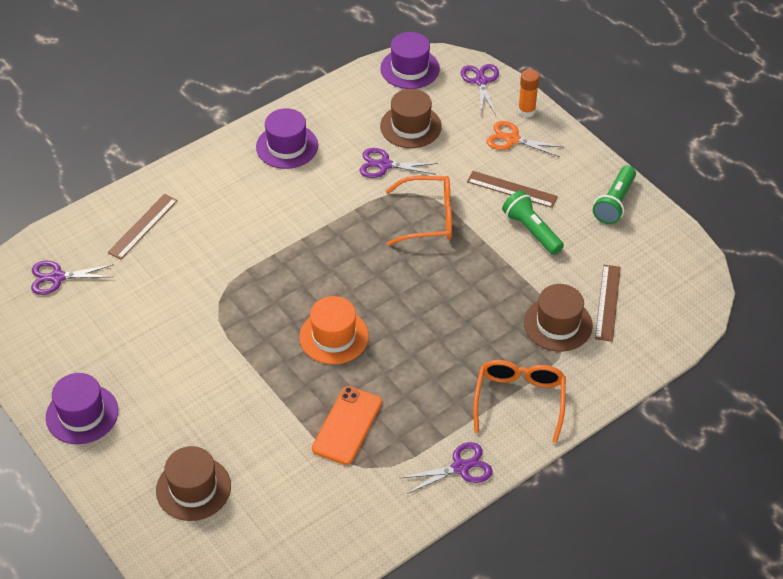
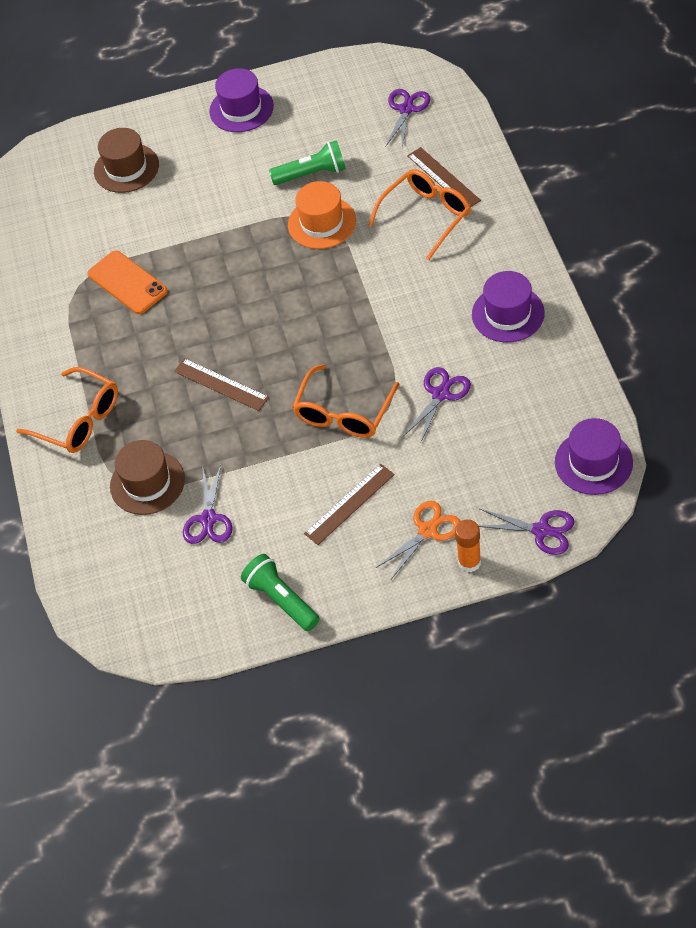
camera: 120 degrees right, 5 degrees up
(193, 225) = (426, 216): none -> orange glasses
(334, 336) = (230, 296): orange hat -> orange hat (322, 223)
(410, 126) = (492, 435): brown hat -> none
(460, 467) = (37, 353): purple scissors -> purple scissors (208, 519)
(531, 230) = (280, 502): green flashlight -> green flashlight (312, 174)
(608, 302) = (150, 538): brown ruler -> brown ruler (221, 384)

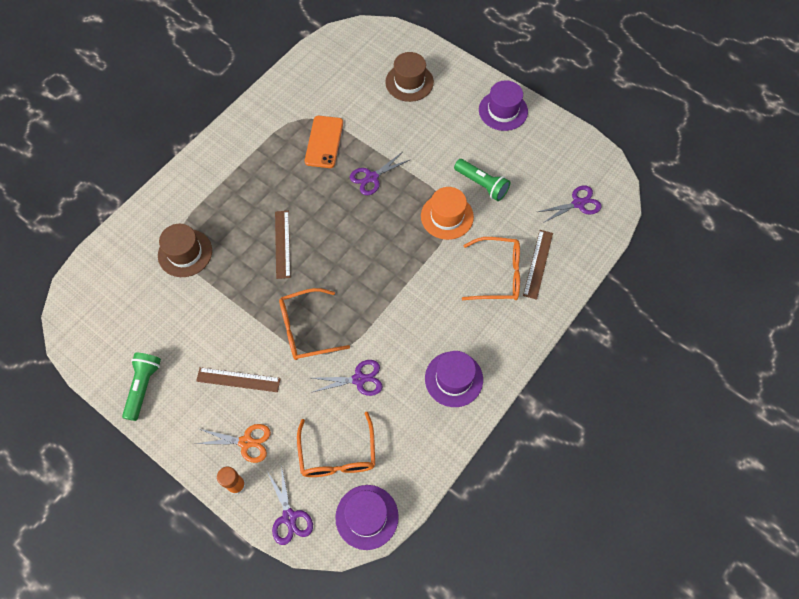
camera: 45 degrees right, 10 degrees up
(79, 420) = (207, 186): orange glasses -> orange glasses (338, 455)
(208, 519) = (179, 305): purple scissors -> purple scissors (372, 177)

